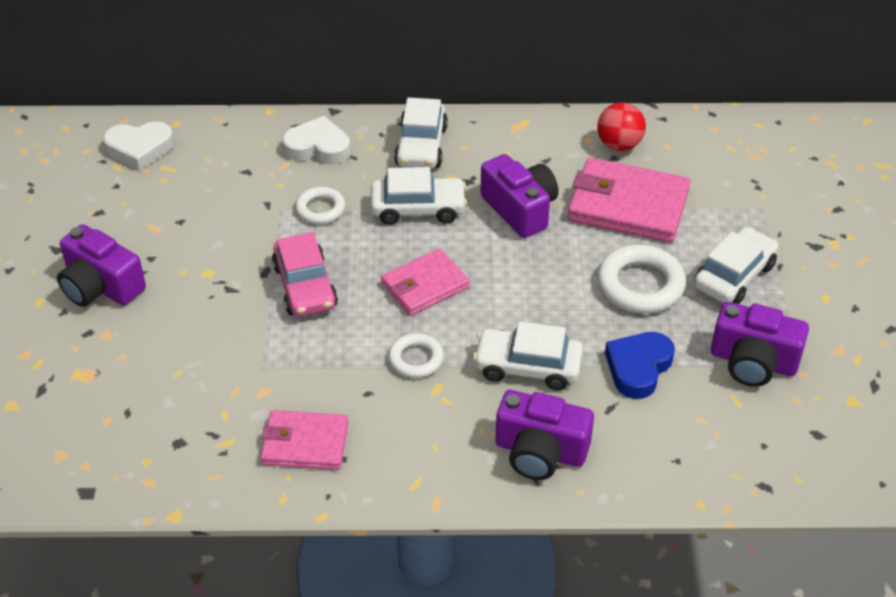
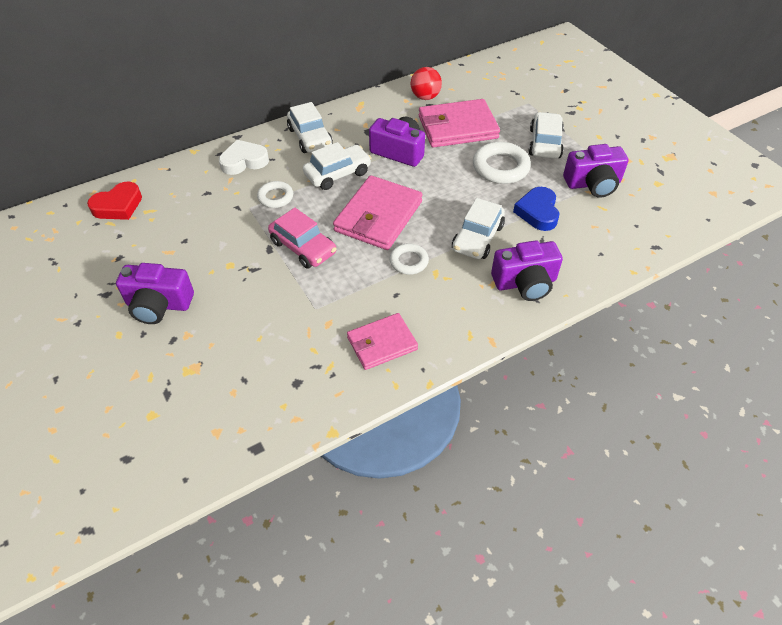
camera: 30 degrees left, 5 degrees up
(139, 148) = (118, 206): white heart -> red heart
(425, 285) = (378, 216): pink wallet -> pink wallet, size x1.58
(527, 367) = (477, 238): white car -> white car turned 45 degrees counterclockwise

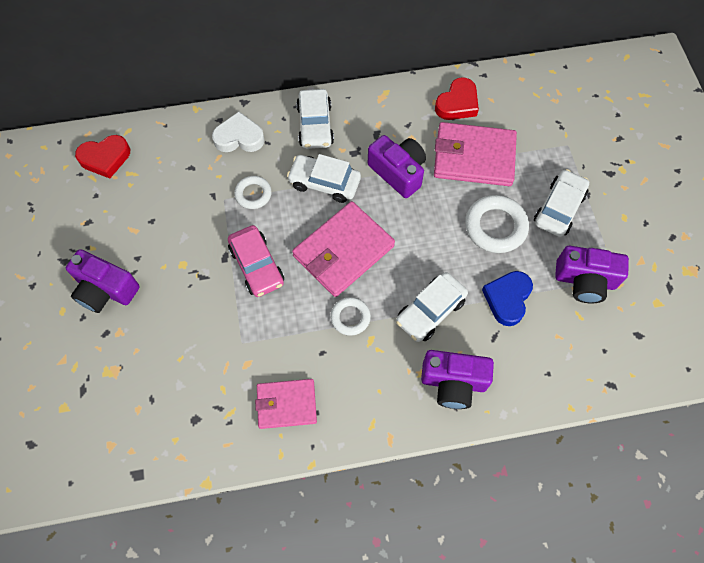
camera: 20 degrees right, 15 degrees up
(337, 174) = (324, 183): white car -> white car turned 150 degrees counterclockwise
(425, 97) = (457, 103): red ball -> red heart

